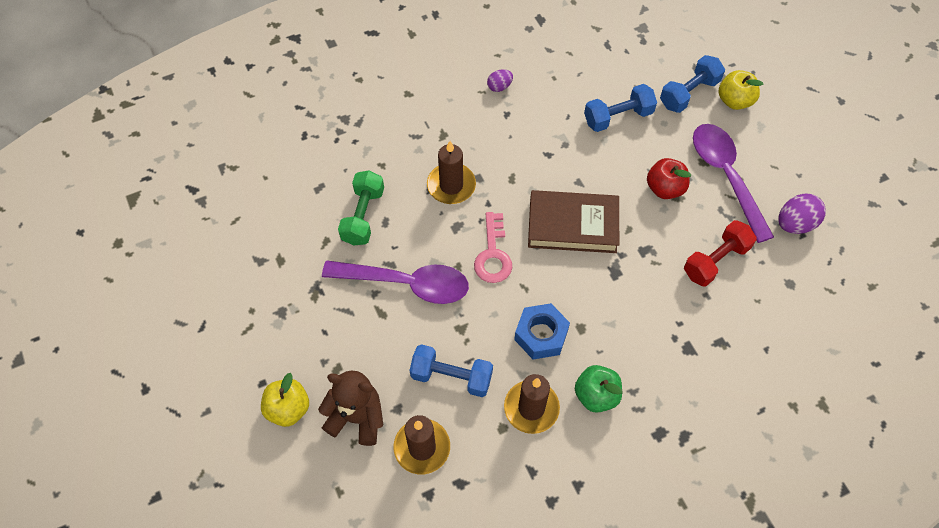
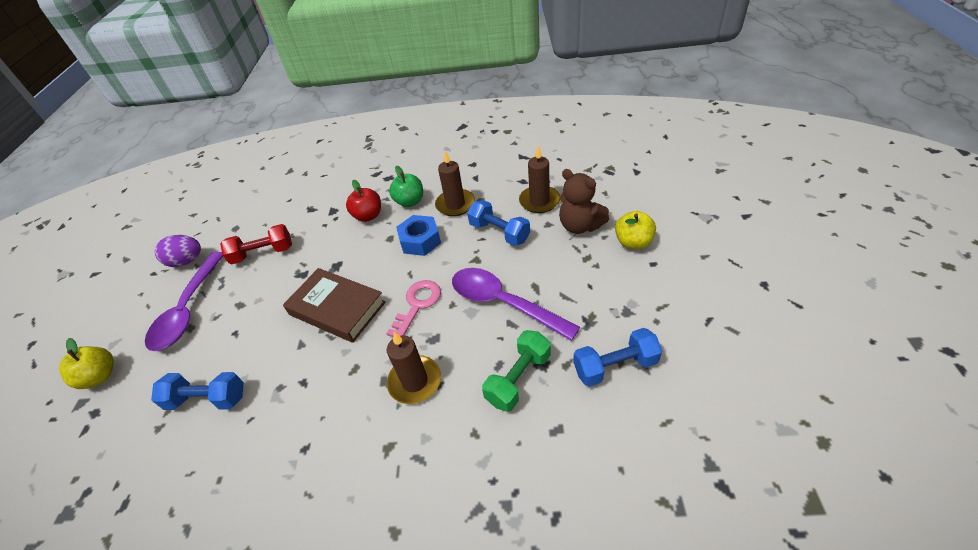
camera: 150 degrees left, 15 degrees down
(499, 87) = (284, 493): purple egg -> none
(664, 188) = (241, 315): red apple -> red apple (368, 216)
(689, 93) = (123, 401): blue dumbbell -> blue dumbbell (615, 366)

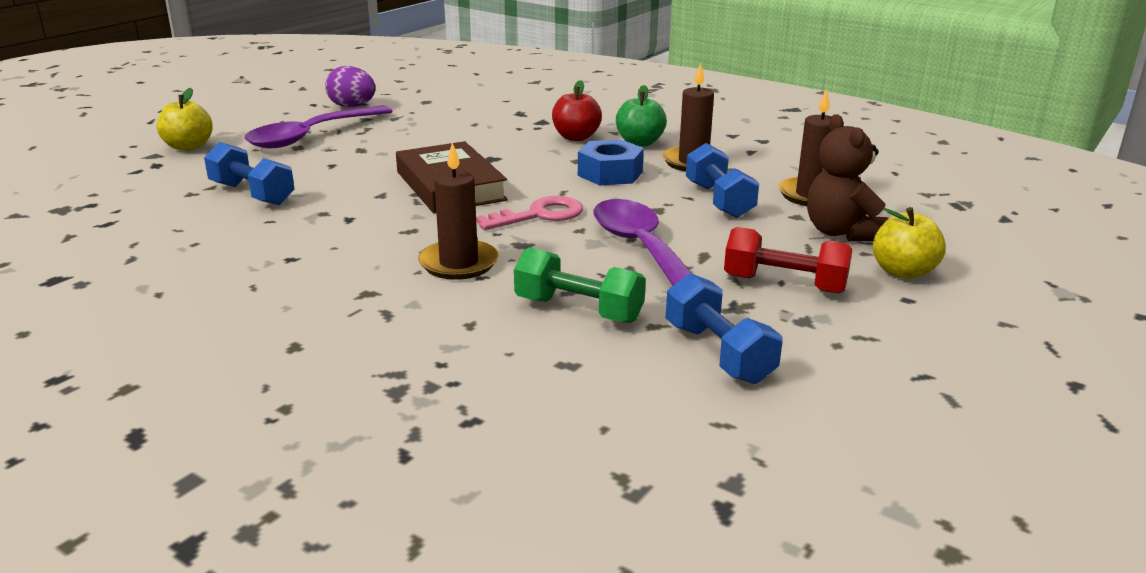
camera: 30 degrees right, 20 degrees down
(263, 253) = (429, 126): red dumbbell -> red dumbbell (784, 284)
(518, 378) = (578, 310): green dumbbell -> green dumbbell turned 45 degrees clockwise
(615, 366) = (718, 353): blue dumbbell -> blue dumbbell turned 45 degrees clockwise

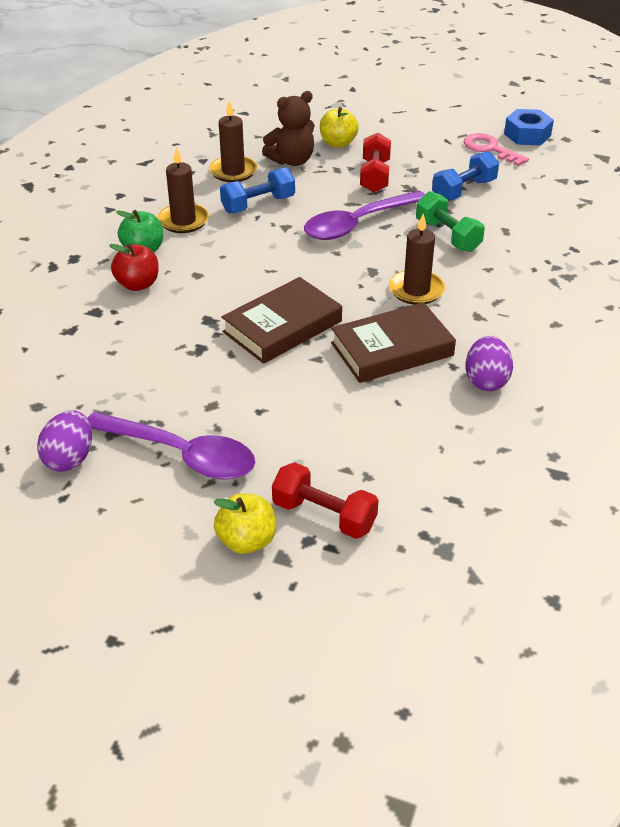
camera: 105 degrees left, 15 degrees up
(172, 172) = (324, 515): none -> red dumbbell
(243, 272) = (486, 381): none -> purple egg
(252, 194) = (350, 434): blue dumbbell -> none
(357, 231) = (392, 349): none -> brown book
(540, 215) = (320, 272): pink key -> pink key (490, 149)
(578, 310) = (448, 236): green dumbbell -> green dumbbell turned 45 degrees counterclockwise
(610, 173) = (223, 254): blue nut -> blue nut (527, 135)

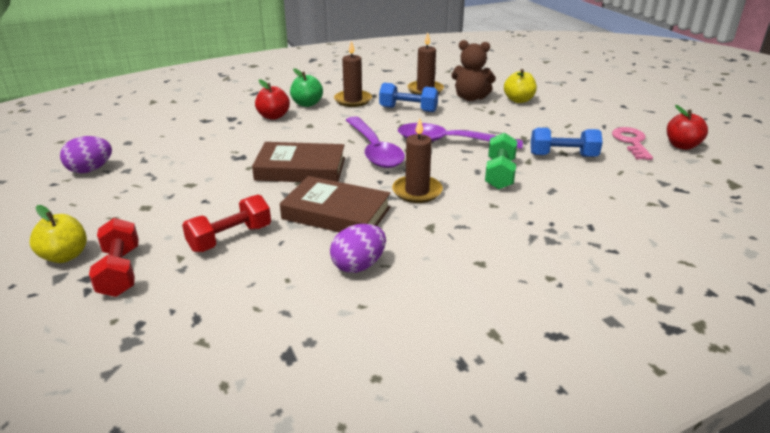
camera: 45 degrees right, 10 degrees down
(181, 454) = (130, 197): purple spoon -> purple spoon (374, 150)
(375, 176) = (510, 124): red dumbbell -> red dumbbell (230, 238)
(527, 135) = (682, 146): blue nut -> red apple

